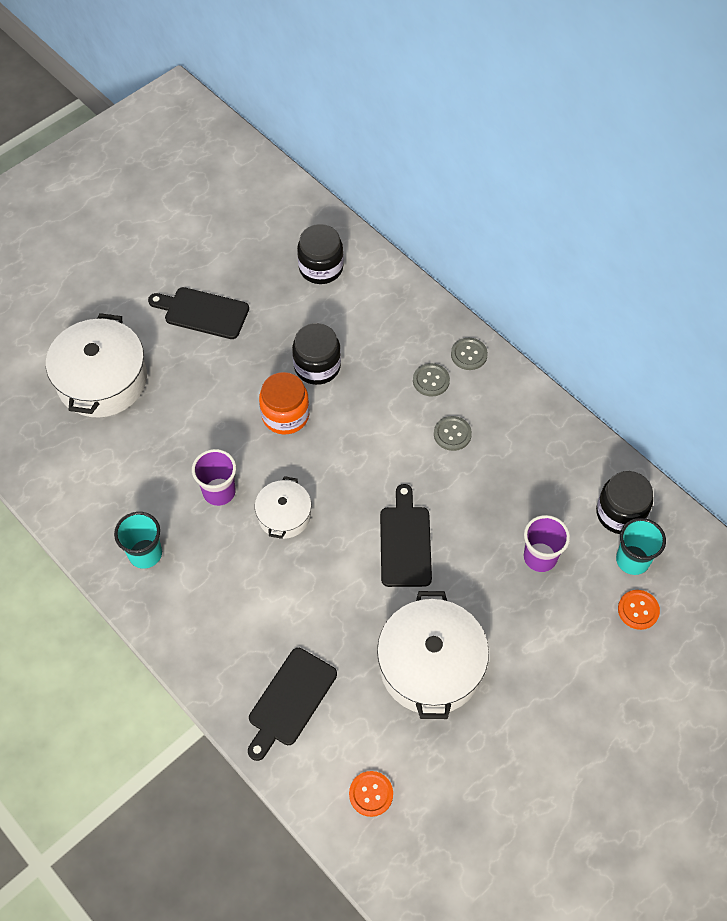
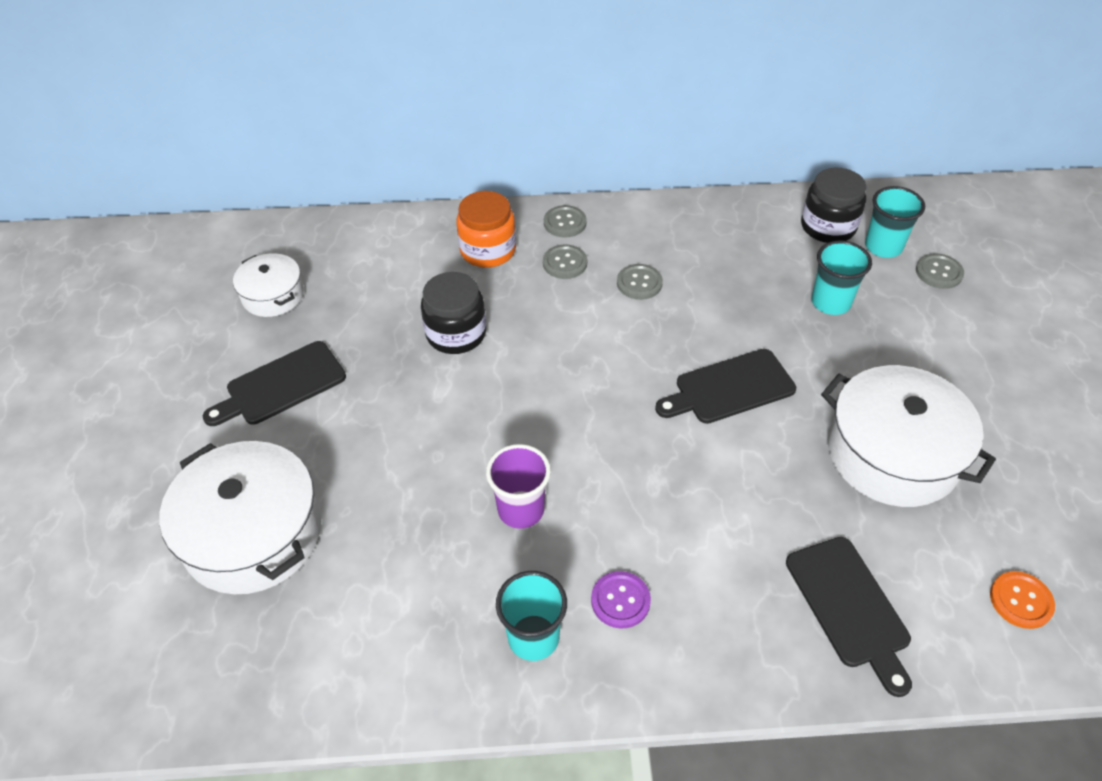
camera: 50 degrees left, 10 degrees down
(200, 580) = (620, 600): none -> purple button
(284, 515) = (607, 468): white pot -> white pot (273, 295)
(285, 415) = (485, 393): orange jar -> orange jar (488, 250)
(321, 268) = (347, 263): black jar -> none
(405, 542) = (730, 388): black cutting board -> black cutting board turned 60 degrees counterclockwise
(540, 557) = (830, 302): purple cup -> turquoise cup
(638, 610) = (939, 272): orange button -> grey button

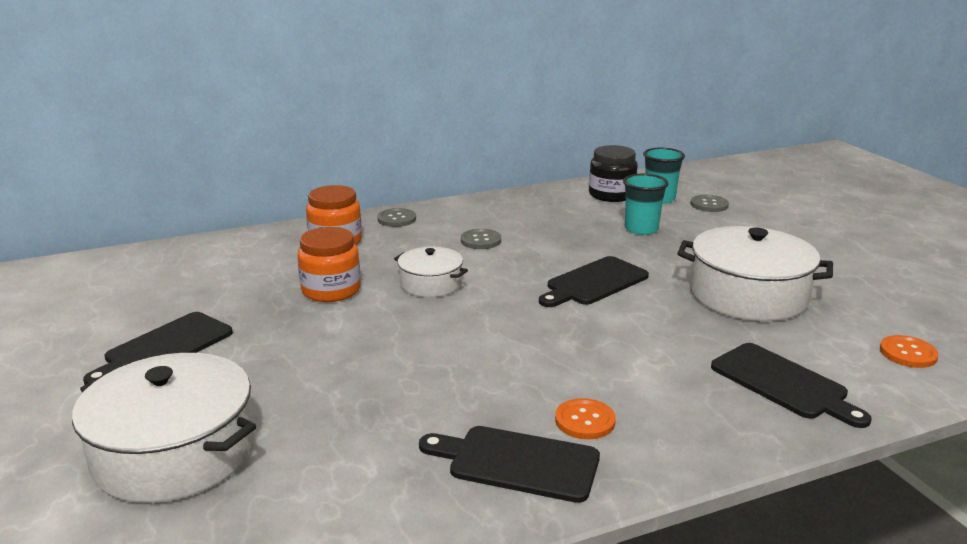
camera: 20 degrees left, 25 degrees down
(273, 295) = (132, 295): white pot -> white pot (431, 284)
(456, 333) = (331, 290): black jar -> orange jar
(521, 510) = (454, 383): purple cup -> none
(533, 638) = (517, 463): turquoise cup -> black cutting board
(565, 263) = (409, 239): grey button -> none
(620, 600) = (585, 421): purple button -> orange button

